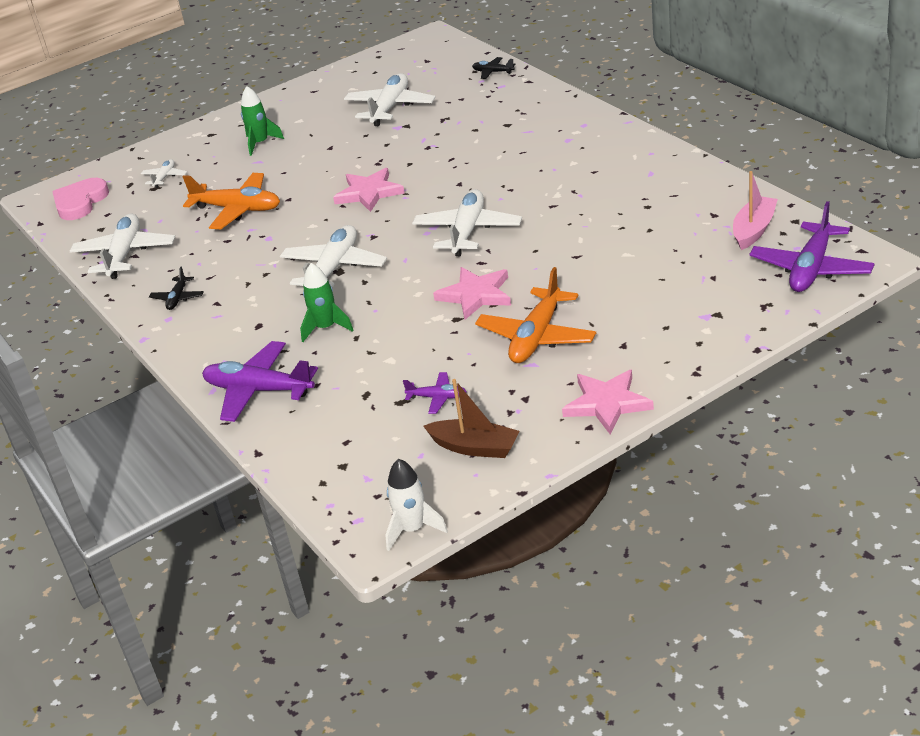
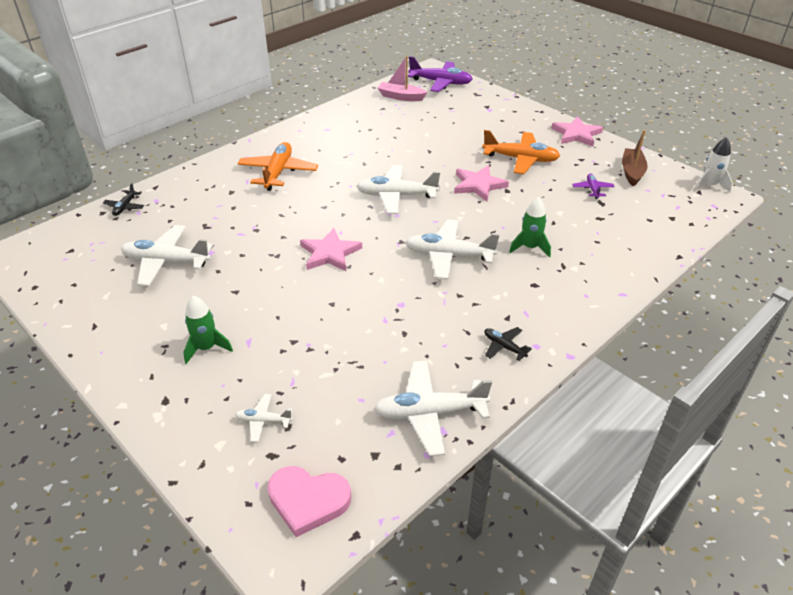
camera: 105 degrees left, 5 degrees up
(177, 298) = (504, 347): black plane -> black plane turned 135 degrees counterclockwise
(237, 209) = (346, 337): orange plane -> orange plane (278, 172)
(258, 390) = (614, 269): purple plane -> none

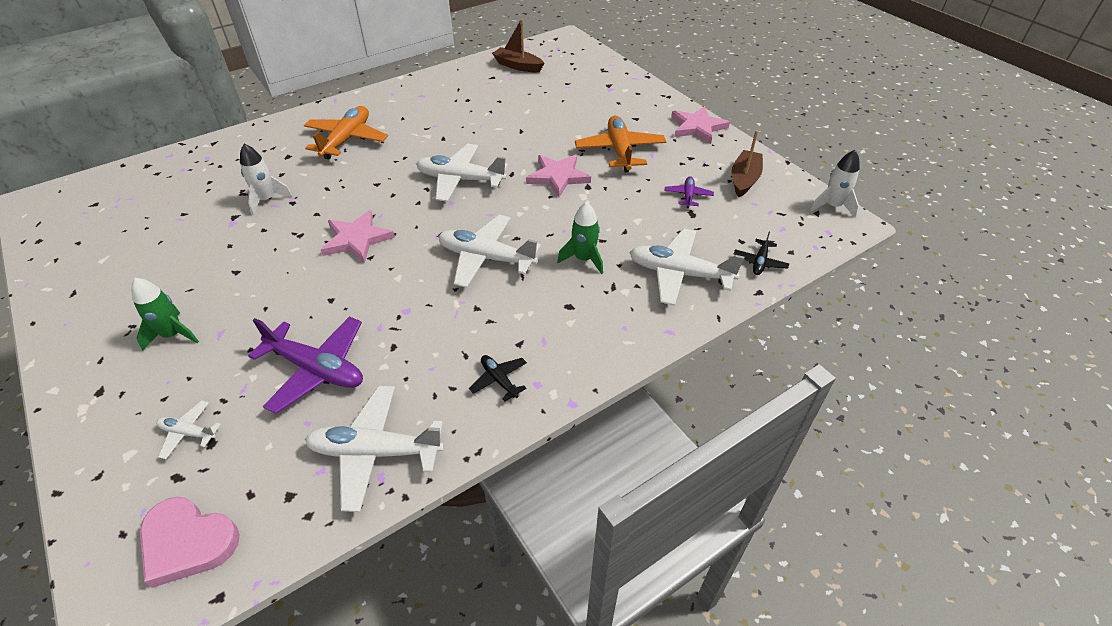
camera: 10 degrees right, 5 degrees up
(125, 207) = (172, 162): black plane -> black plane (760, 262)
(166, 262) = (182, 228): white plane -> white plane (679, 274)
(232, 230) = (267, 200): none -> white rocket
(401, 97) = (518, 66): pink boat -> brown boat
(440, 82) = (569, 53): purple plane -> purple plane (316, 369)
(521, 159) = (620, 151): orange plane -> orange plane turned 120 degrees counterclockwise

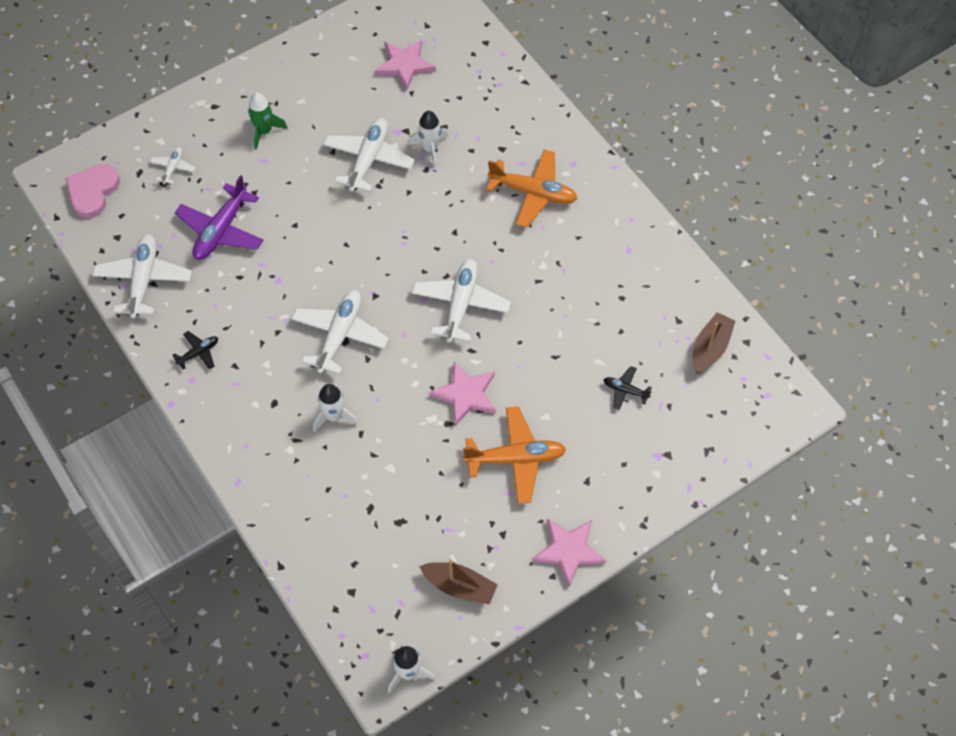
camera: 90 degrees right, 15 degrees up
(357, 239) = (371, 230): pink star -> pink star (405, 65)
(584, 259) = (334, 416): green rocket -> white rocket
(679, 274) = (309, 498): white plane -> white plane (368, 159)
(688, 196) = (430, 522): purple plane -> none
(760, 262) = (321, 575): black plane -> black plane (625, 390)

